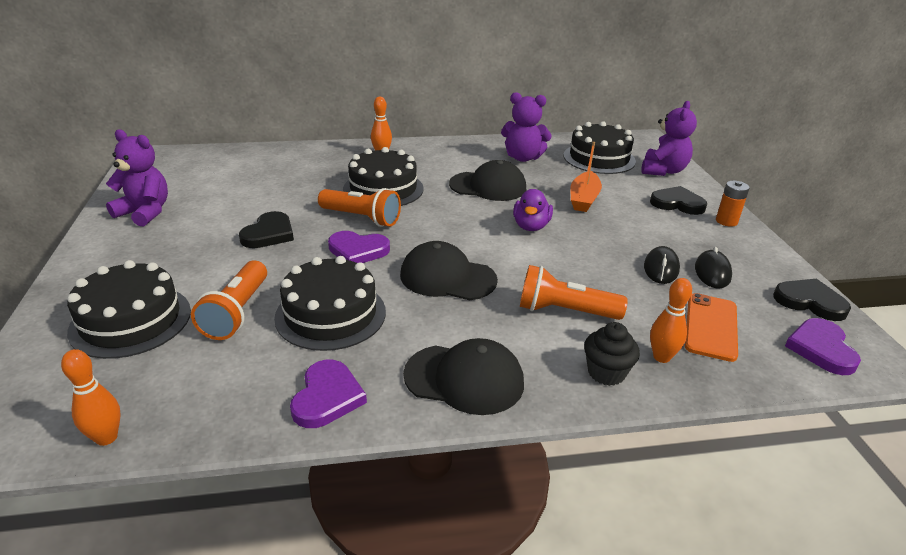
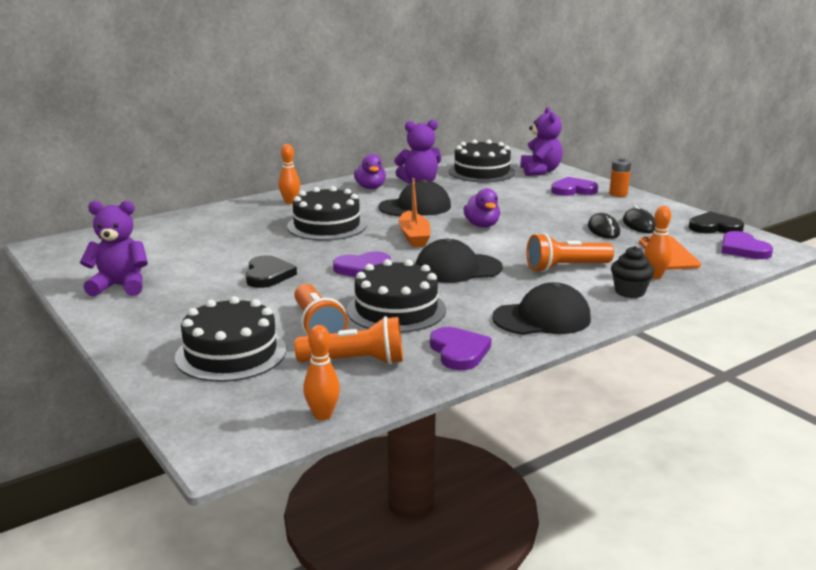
camera: 25 degrees left, 10 degrees down
(361, 218) = (336, 248): orange flashlight -> orange flashlight (355, 361)
(470, 153) = (370, 187): none -> purple duck
(584, 199) = (501, 200): orange boat -> orange boat (414, 236)
(677, 203) = (573, 190): black heart -> purple heart

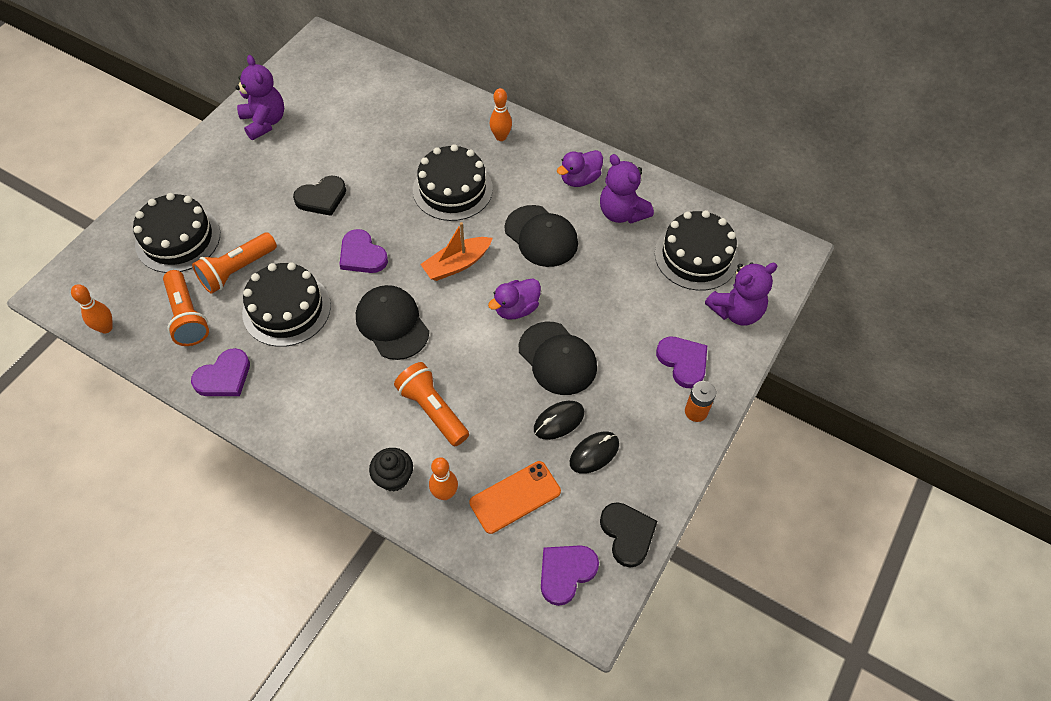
camera: 65 degrees right, 35 degrees up
(542, 318) = (307, 419): black cap -> black cap (557, 358)

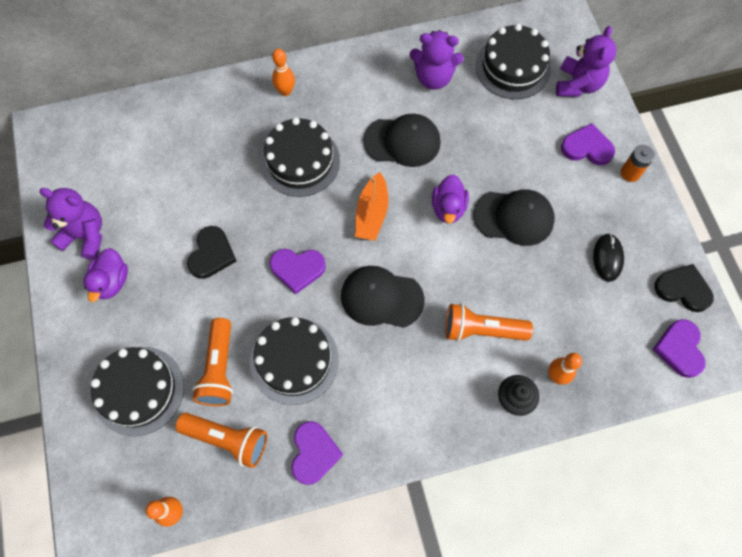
camera: 45 degrees left, 10 degrees up
(515, 497) = (598, 333): orange phone -> none
(559, 421) = (564, 258): black mouse -> none
(580, 179) = (378, 77): purple duck -> purple duck (112, 281)

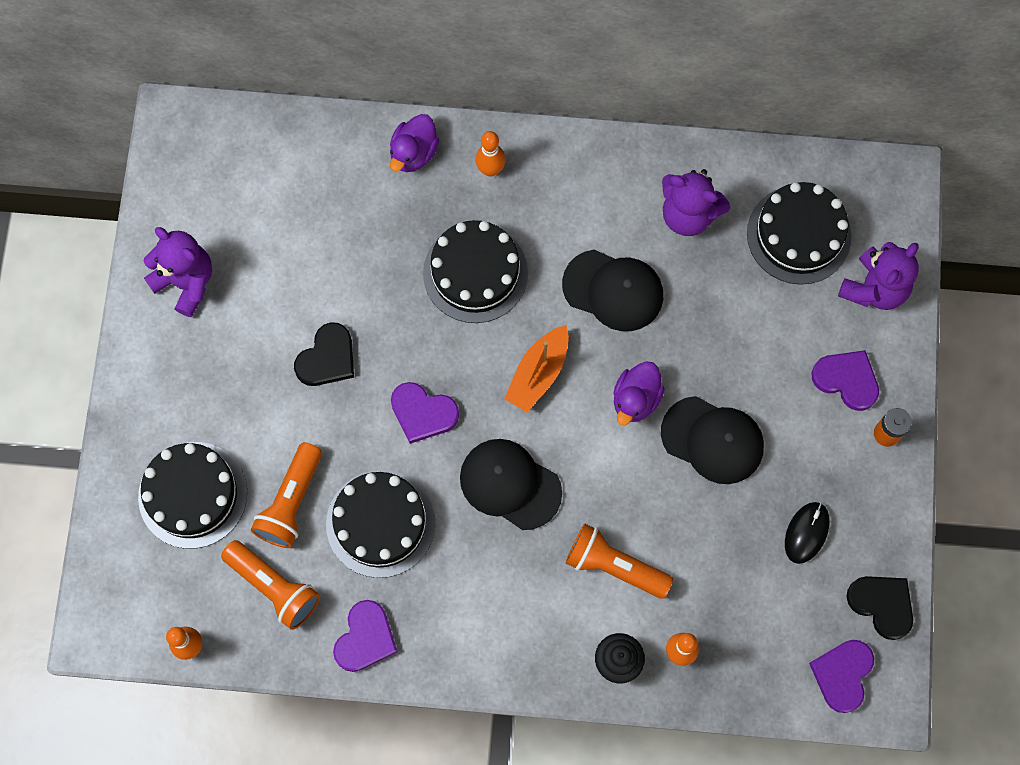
camera: 20 degrees right, 5 degrees up
(112, 281) = (200, 351): purple duck -> purple duck (413, 153)

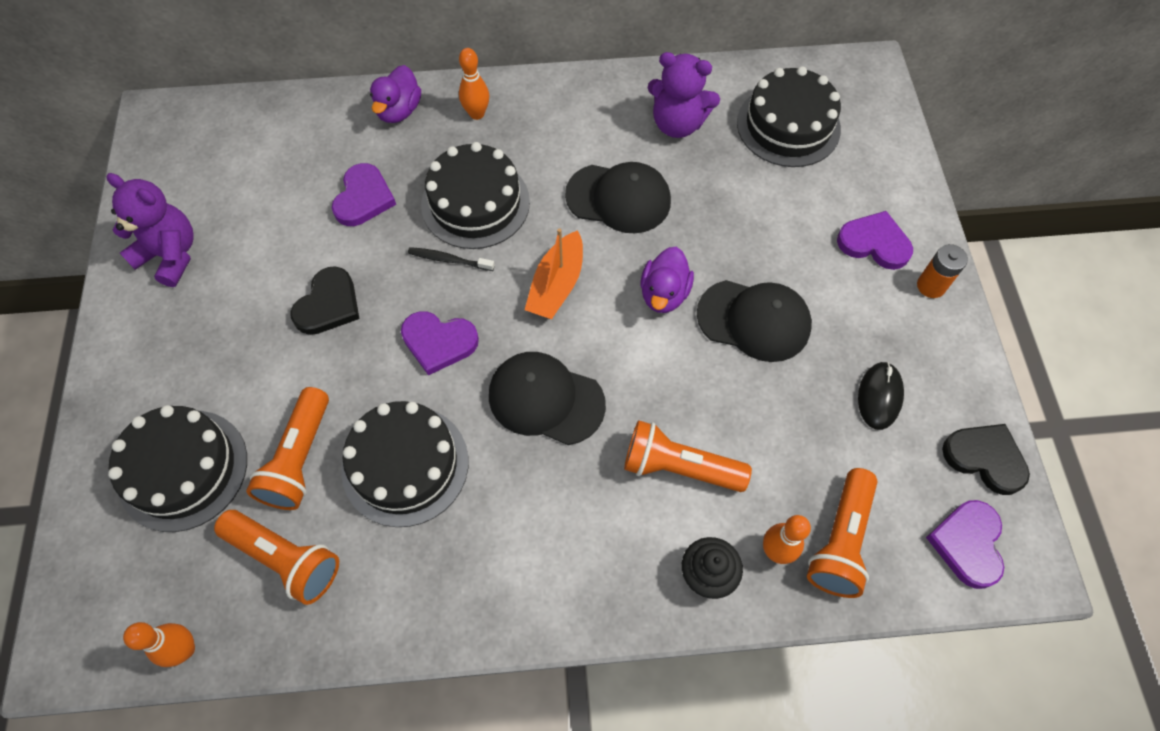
camera: 10 degrees left, 10 degrees down
(365, 638) = (401, 601): purple heart -> purple heart (363, 198)
(442, 330) = (449, 260): none -> black toothbrush
(736, 653) = (840, 540): none -> orange flashlight
(874, 288) = (875, 160): purple teddy bear -> none

